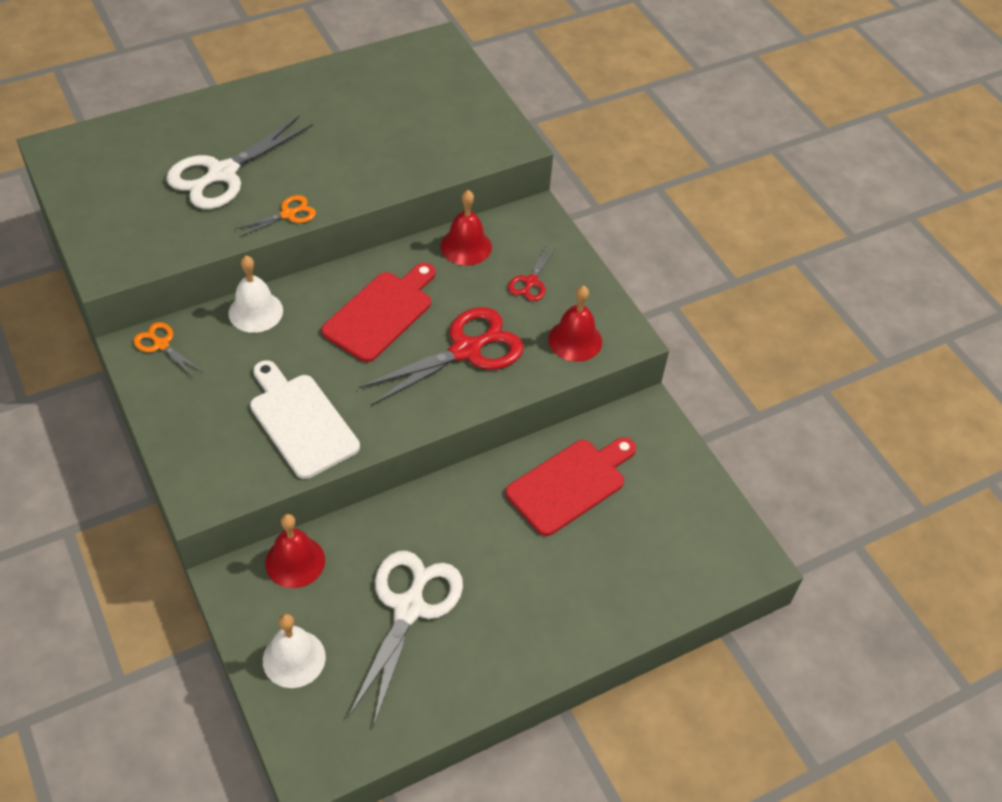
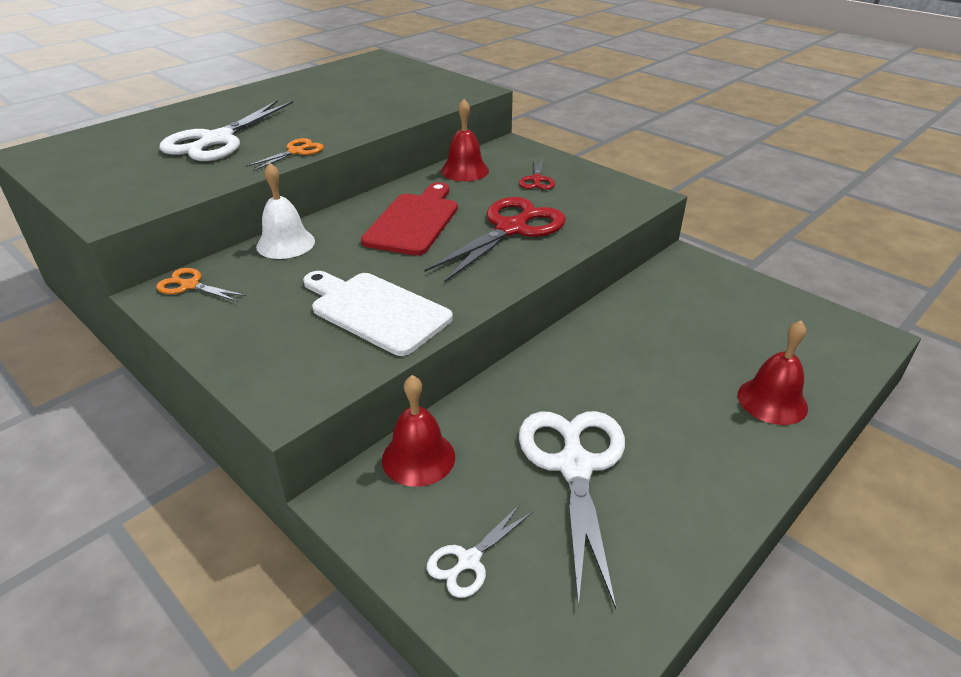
camera: 15 degrees left, 15 degrees down
(294, 658) = (469, 560): white bell -> white scissors
(570, 484) = (660, 321): red cutting board -> none
(575, 340) = (604, 204): red bell -> red bell (772, 401)

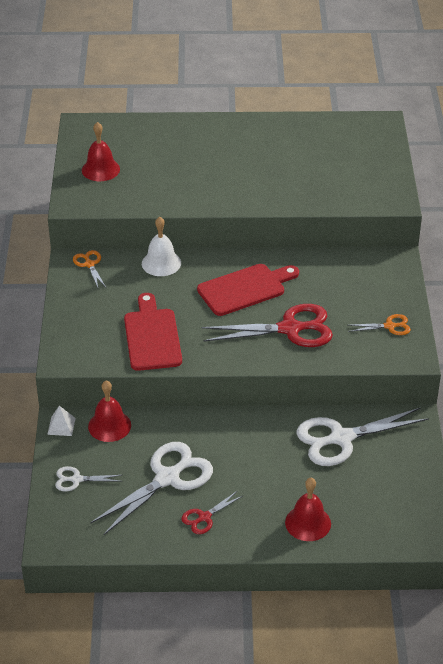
camera: 45 degrees right, 5 degrees up
(217, 140) = (179, 167): white scissors -> white scissors (341, 438)
(296, 152) = (208, 203): orange scissors -> orange scissors (389, 326)
(353, 505) = (61, 426): none -> white pyramid
(376, 310) = (152, 336): white cutting board -> red cutting board
(465, 170) = (331, 265): red bell -> red bell (100, 169)
(537, 179) = (364, 300): red scissors -> red scissors (204, 517)

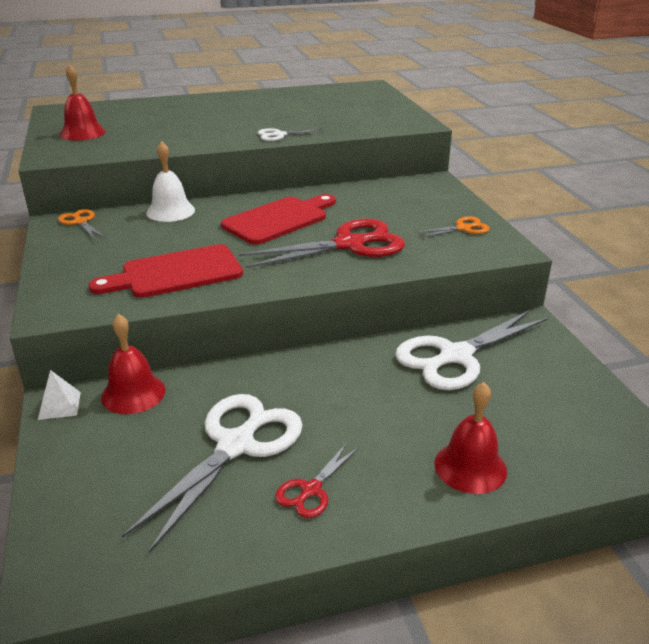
camera: 15 degrees left, 10 degrees down
(76, 479) = (90, 473): white scissors -> white scissors (279, 135)
(152, 336) = (176, 273): red cutting board -> red cutting board turned 90 degrees counterclockwise

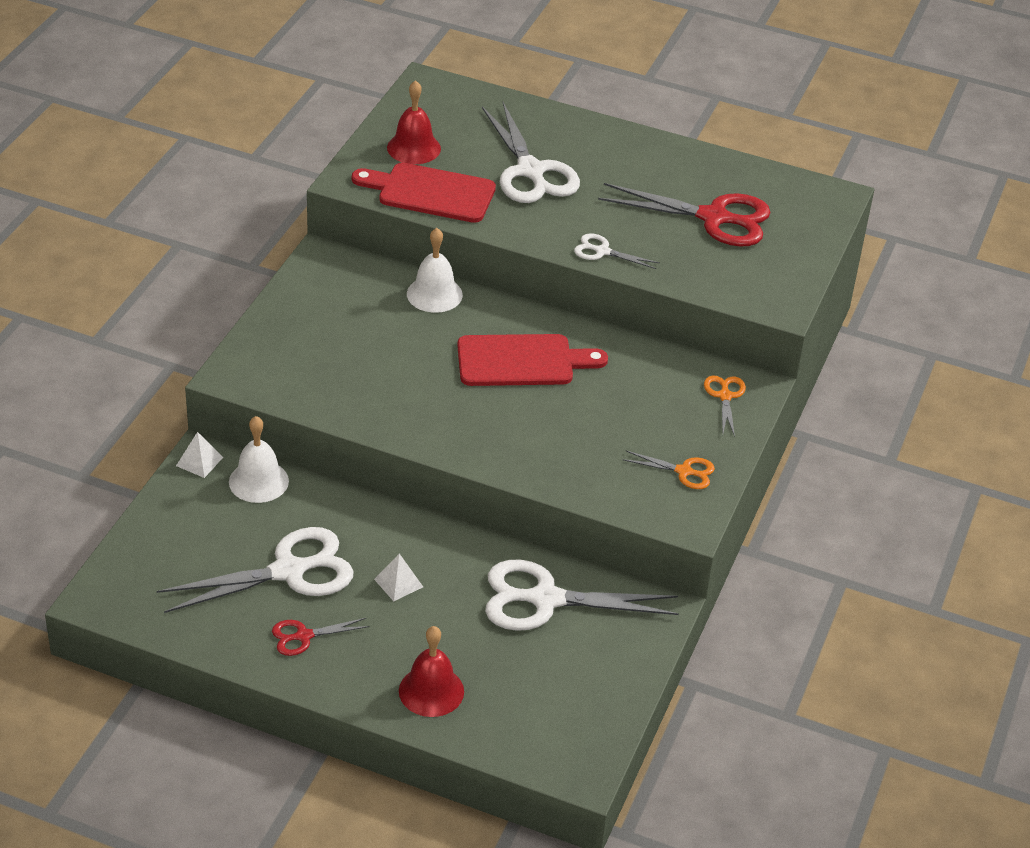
camera: 35 degrees right, 10 degrees up
(80, 222) = (342, 268): orange scissors -> orange scissors (725, 396)
(133, 393) = (258, 481): red bell -> white bell
(176, 273) = (362, 383): red cutting board -> red cutting board (430, 192)
(180, 121) = (530, 171): none -> white scissors
(338, 403) = (398, 583): none -> white pyramid
(349, 244) = (546, 431): red scissors -> red scissors (713, 218)

